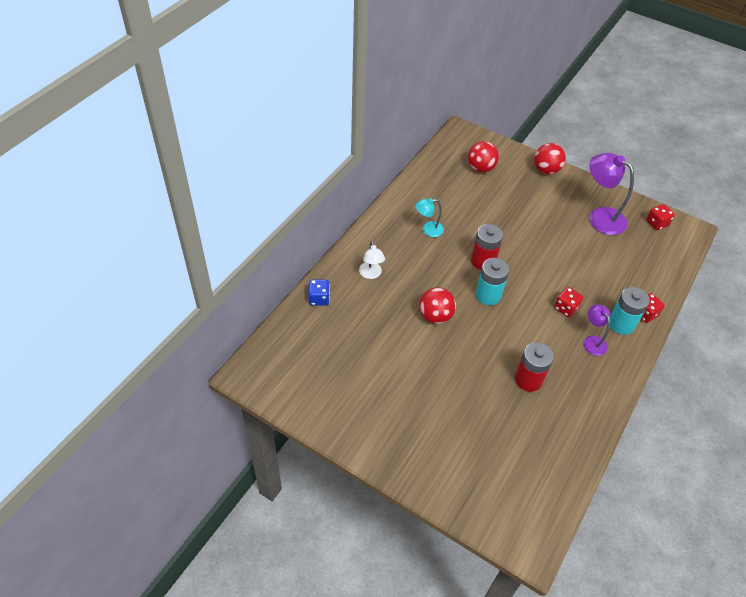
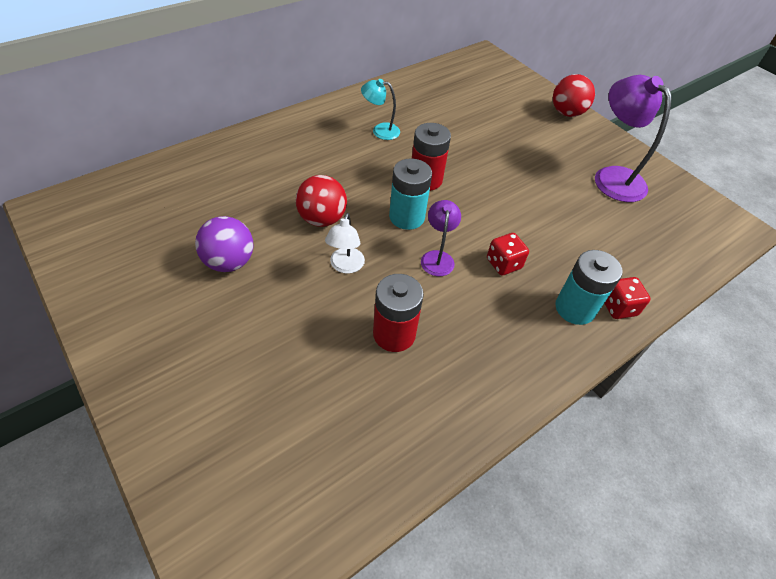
camera: 20 degrees right, 0 degrees up
(319, 299) = (199, 159): blue dice -> none
(371, 274) = (278, 154): white lamp -> white lamp (345, 266)
(398, 369) = (229, 262): none -> purple ball
(480, 168) = (485, 91): red ball -> none
(592, 341) = (518, 316): purple lamp -> purple lamp (437, 257)
(657, 223) = (690, 206): red dice -> none

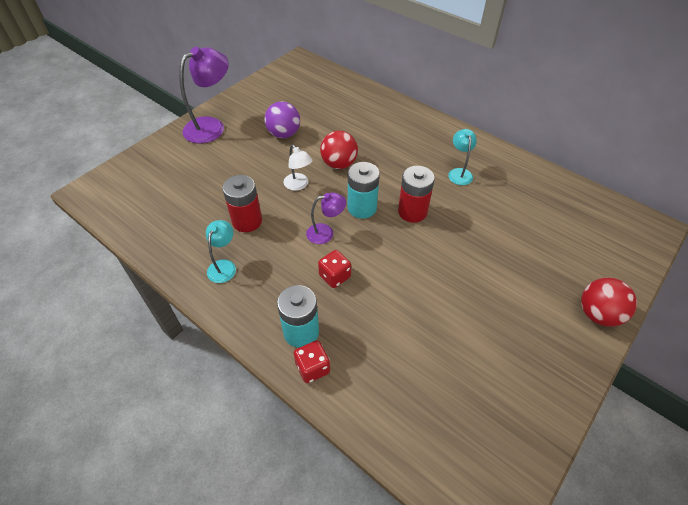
camera: 80 degrees right, 0 degrees up
(345, 266) = (298, 185): white lamp -> white lamp turned 120 degrees counterclockwise
(468, 372) = (224, 266): none -> turquoise lamp
(612, 177) = (504, 364): purple lamp -> purple lamp (211, 126)

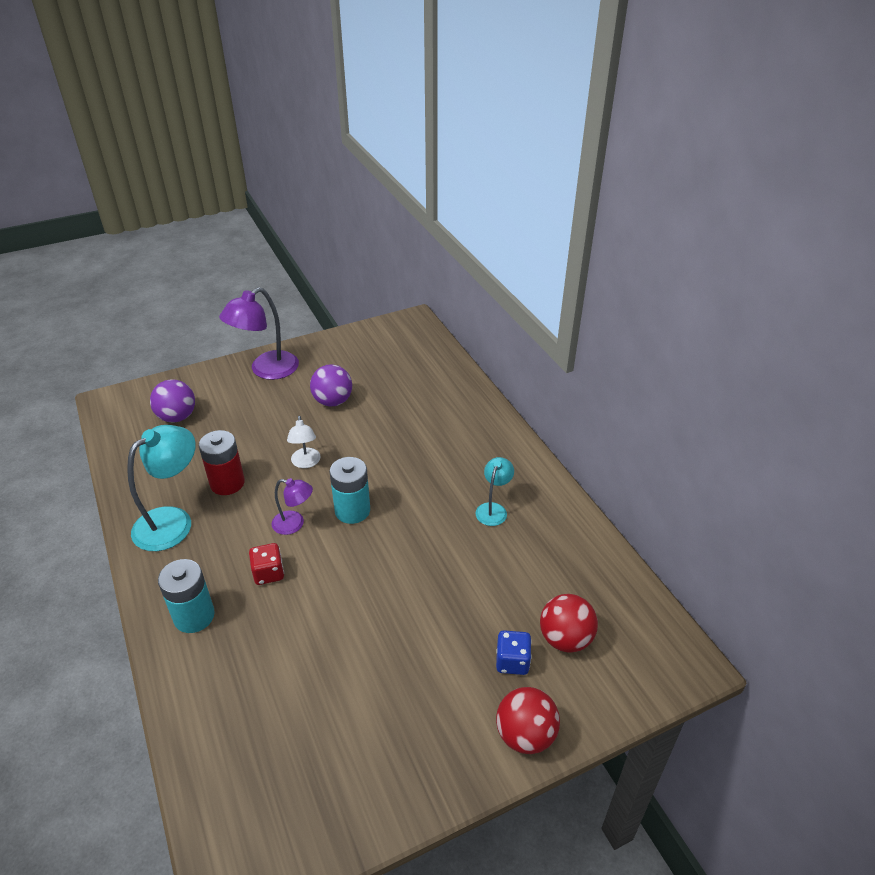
camera: 25 degrees right, 10 degrees down
(162, 184) = (177, 417): none -> purple ball
(211, 126) = (266, 370): purple lamp -> purple lamp turned 150 degrees clockwise
(224, 266) = (173, 521): turquoise lamp -> turquoise lamp, size x1.82
(312, 368) = (178, 656): red dice -> none
(339, 164) = (365, 453): red ball -> red ball (565, 639)
(412, 212) = (403, 535): red battery -> none
(552, 269) = (512, 661): none -> blue dice

